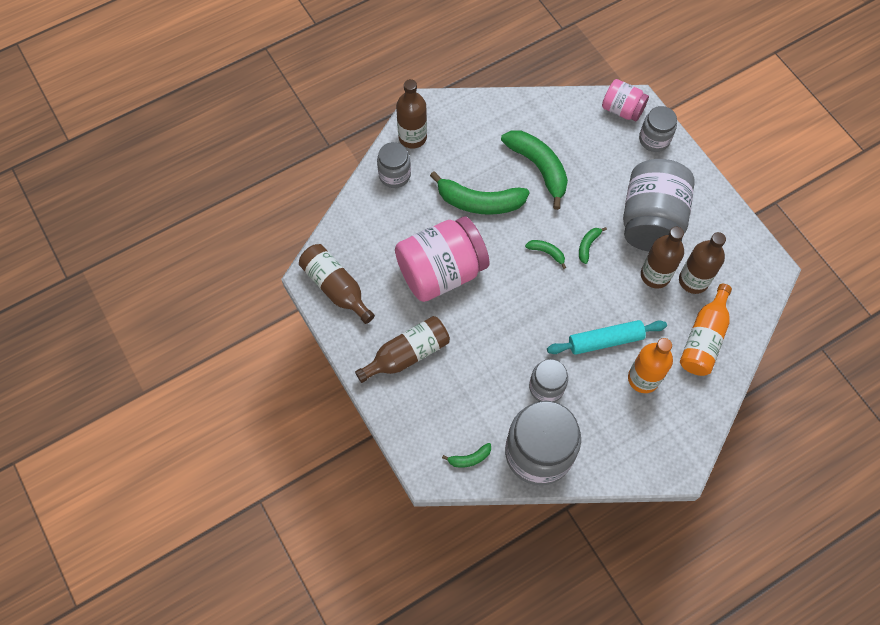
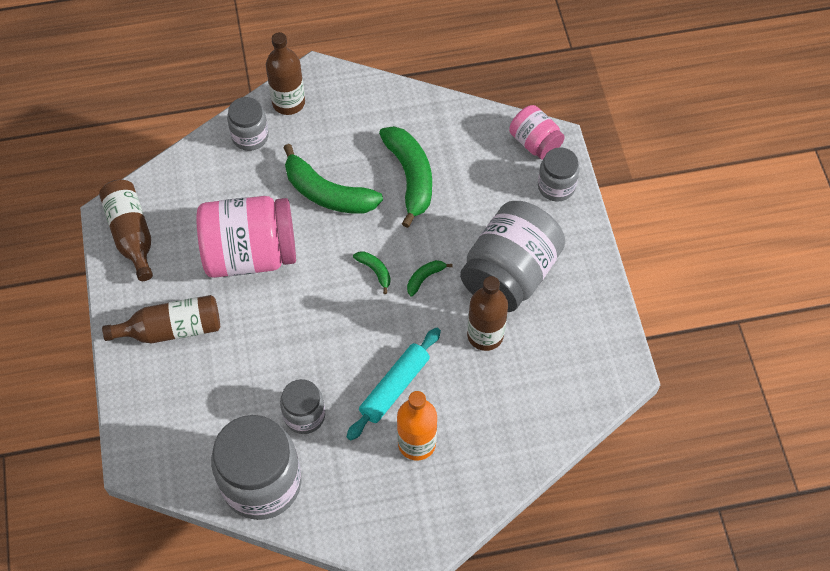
camera: 20 degrees right, 5 degrees down
(469, 458) = (184, 462): green banana -> none
(605, 340) = (394, 387): turquoise rolling pin -> turquoise rolling pin turned 60 degrees counterclockwise
(693, 280) = (526, 355): brown bottle -> none
(704, 338) = (507, 423): orange bottle -> none

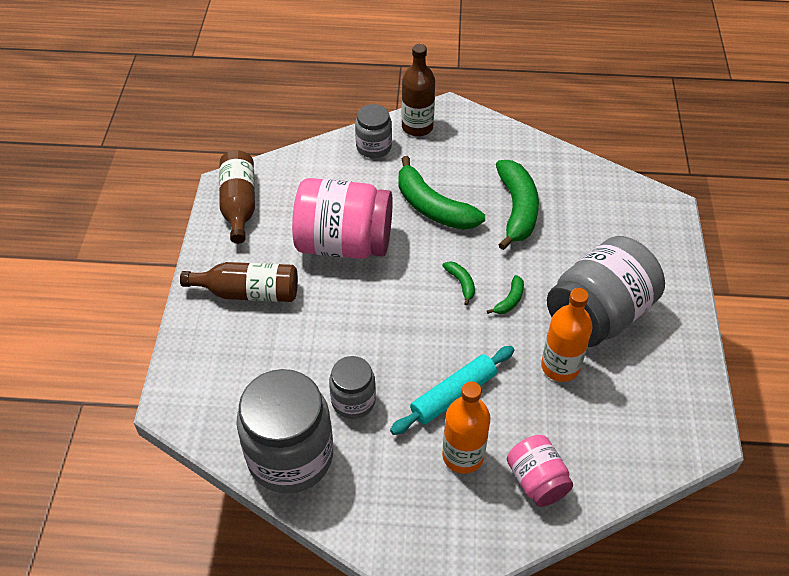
camera: 15 degrees right, 10 degrees down
(425, 278) = (509, 300): green banana -> green banana turned 150 degrees clockwise
(485, 335) = (560, 366): brown bottle -> orange bottle
(535, 143) = (648, 204): pink jar -> pink jar (537, 480)
(556, 186) = (662, 246): grey jar -> none

